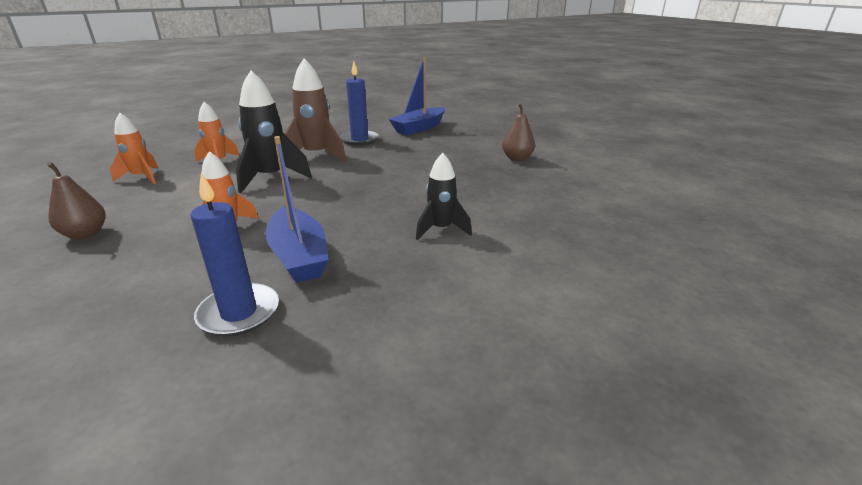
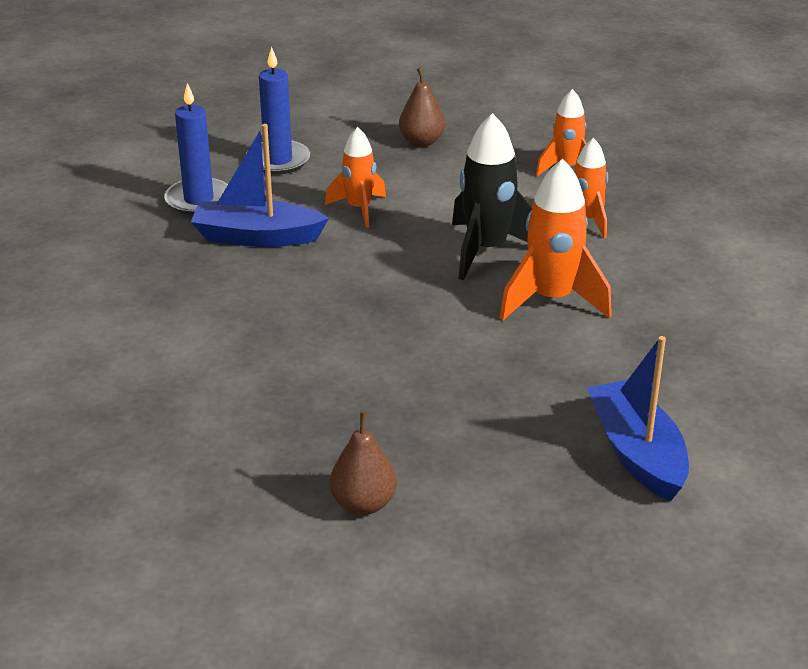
camera: 120 degrees right, 5 degrees up
(316, 156) = (551, 300): brown rocket -> orange rocket
(359, 140) = (606, 359): blue candle -> blue candle (278, 160)
(441, 229) = (214, 332): black rocket -> none

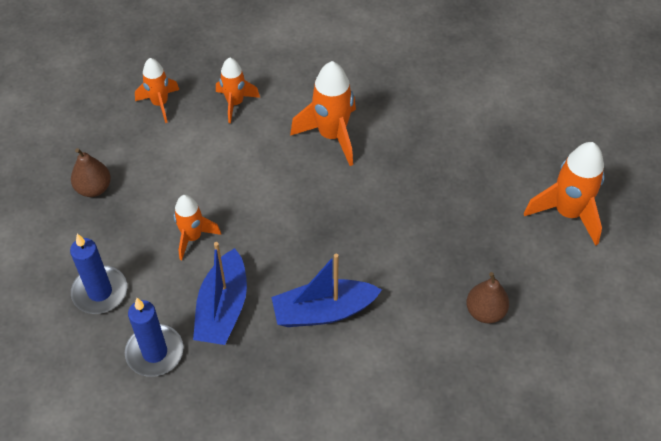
camera: 85 degrees left, 20 degrees up
(363, 504) = (536, 253): brown pear -> brown pear (485, 311)
(450, 543) = (567, 213): none -> orange rocket
(486, 250) = (265, 163): black rocket -> none
(637, 453) = (488, 118): blue boat -> blue boat (323, 311)

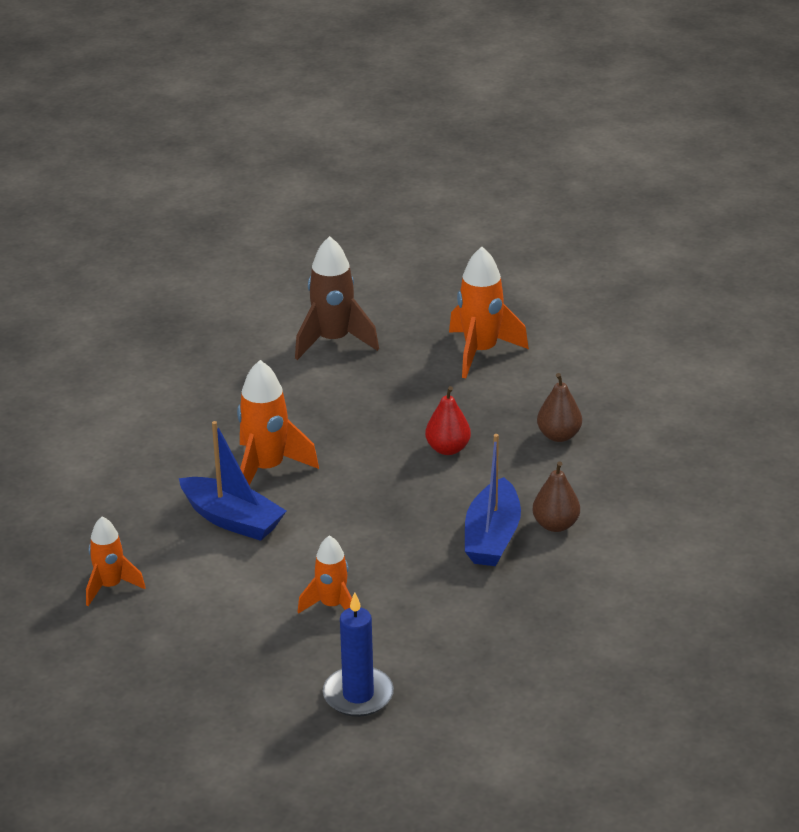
camera: 65 degrees left, 20 degrees down
(94, 188) = (201, 669): brown pear -> brown pear (555, 525)
(155, 352) = (466, 669): blue candle -> none
(223, 308) = (442, 606): blue boat -> blue boat (232, 520)
(235, 103) = (160, 527): orange rocket -> none
(421, 239) = (448, 449): none -> red pear
(516, 112) = (333, 341): none -> brown rocket

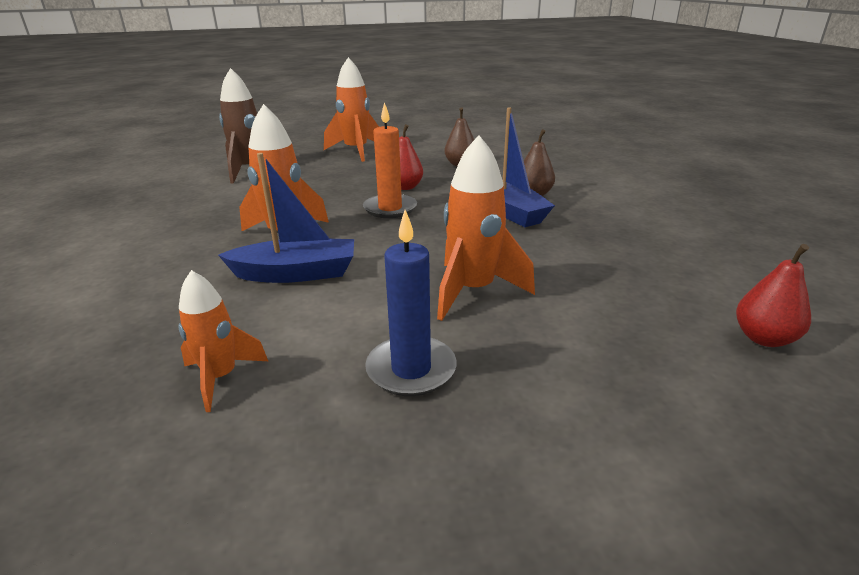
camera: 40 degrees left, 5 degrees down
(332, 606) = (473, 291): orange rocket -> orange rocket, size x1.58
(358, 695) = (611, 343): blue candle -> blue candle (411, 369)
(392, 476) = (390, 209): none -> orange candle
(462, 751) = (763, 338): none -> red pear

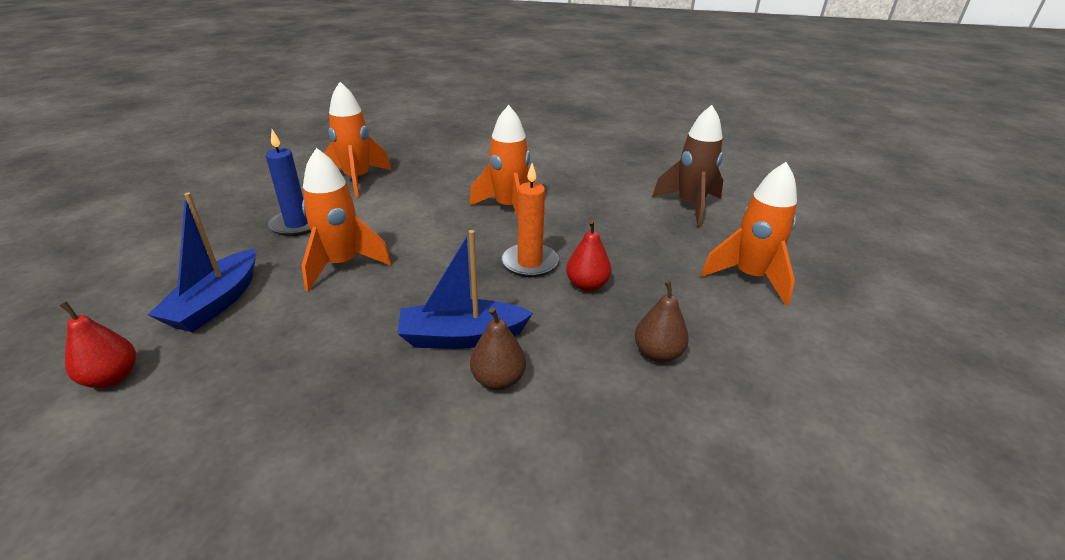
camera: 110 degrees right, 5 degrees up
(221, 378) = (357, 180): orange rocket -> orange rocket, size x1.58
(296, 273) = (442, 206): blue boat -> blue boat (216, 302)

